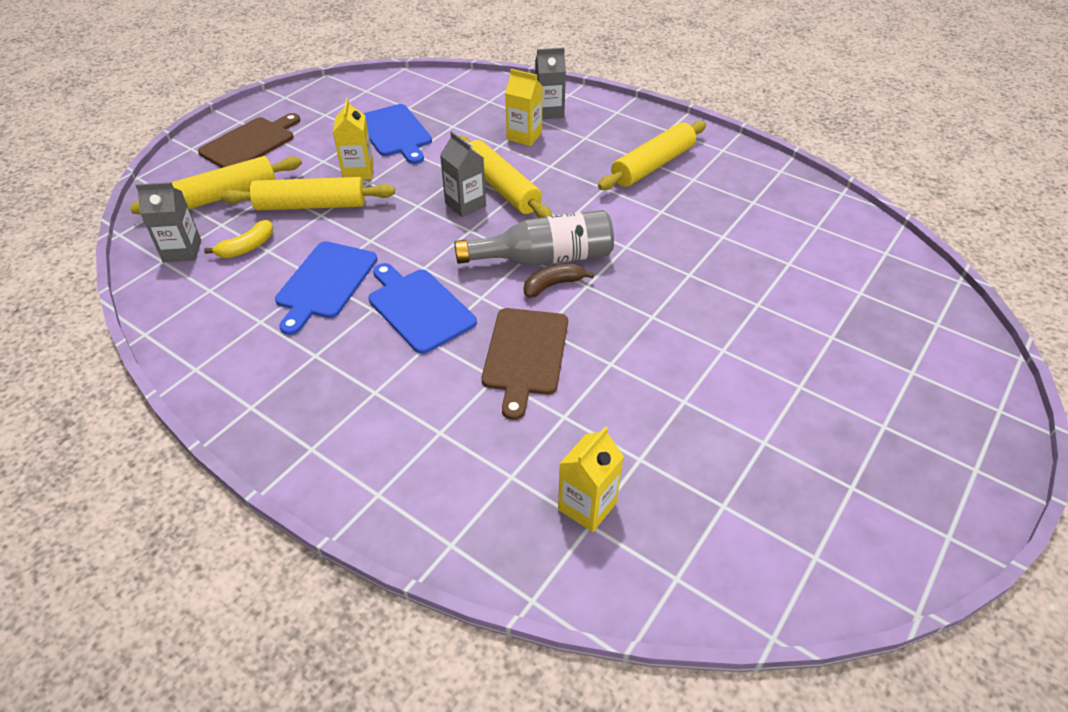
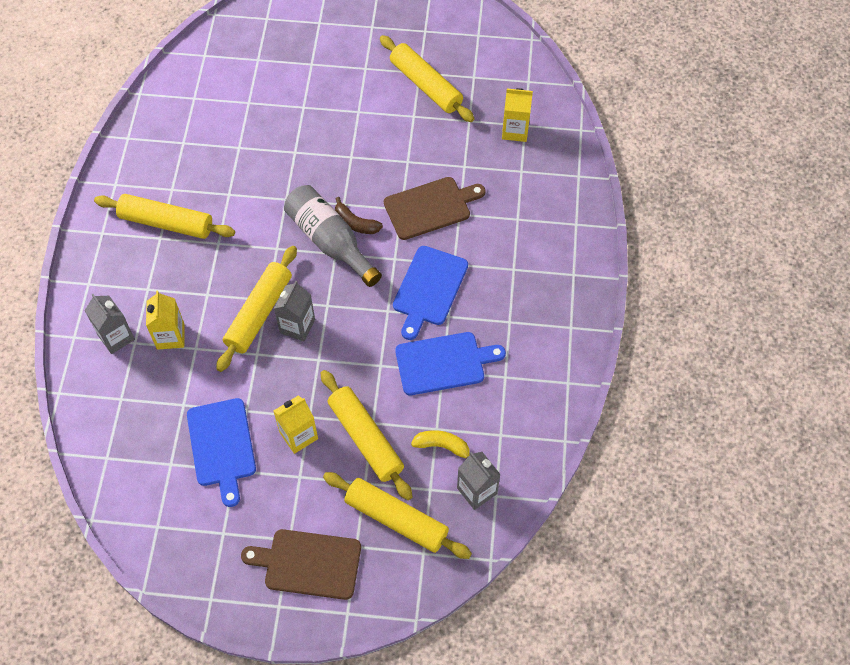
camera: 120 degrees left, 15 degrees up
(395, 133) = (221, 446): blue cutting board -> blue cutting board turned 135 degrees clockwise
(734, 438) = (425, 85): none -> yellow rolling pin

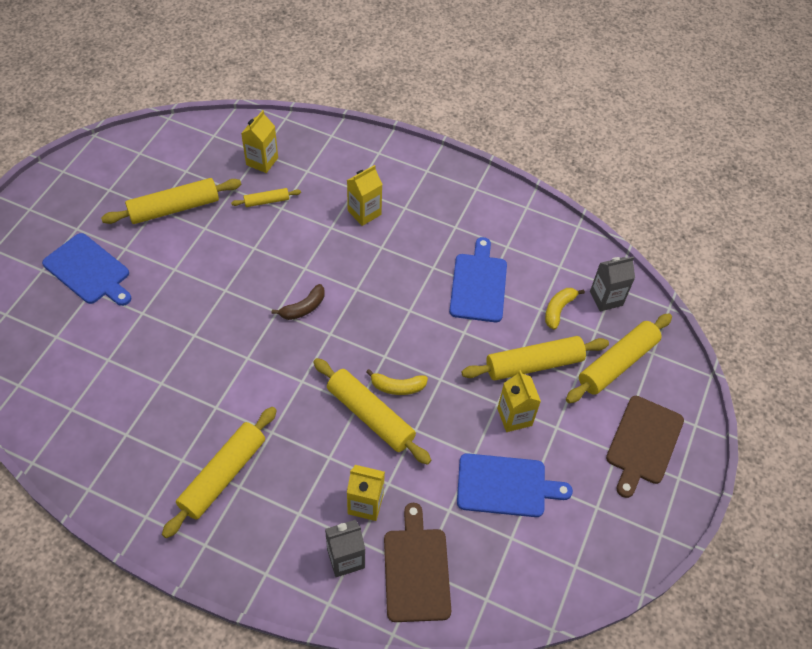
camera: 75 degrees left, 5 degrees down
(297, 326) = (397, 387): grey carton -> yellow banana
(330, 241) = (315, 334): grey bottle -> none
(429, 289) = (399, 273): blue cutting board -> blue cutting board (89, 271)
(430, 207) = (314, 246): brown cutting board -> brown cutting board (416, 569)
(467, 152) = (266, 201): none -> yellow rolling pin
(490, 236) = (364, 212): none -> yellow carton

